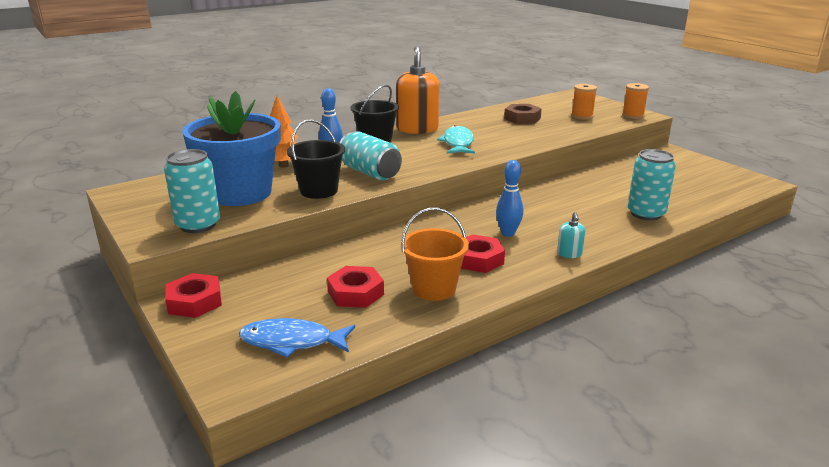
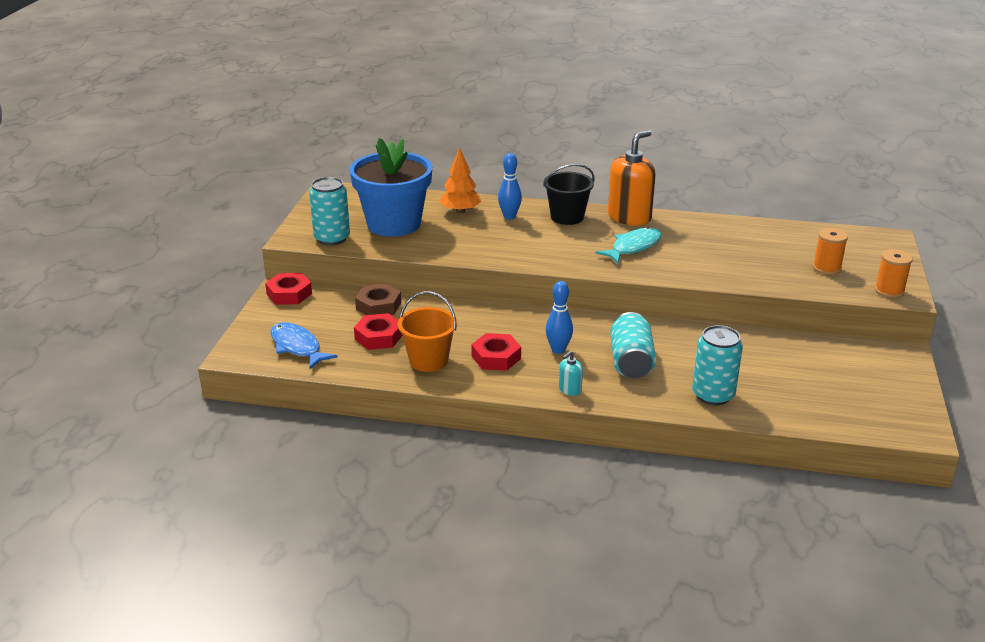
camera: 45 degrees right, 5 degrees up
(319, 191) = (444, 245): black bucket -> none
(370, 172) = (507, 245): turquoise can -> turquoise can (631, 362)
(522, 118) = (755, 245): brown nut -> brown nut (378, 306)

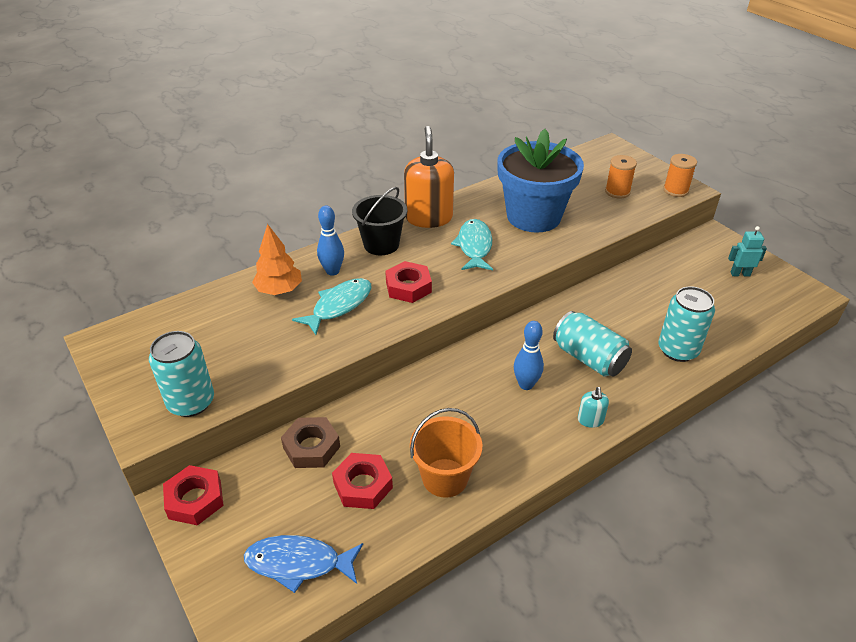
camera: 45 degrees left, 10 degrees up
(394, 224) = (234, 343): blue flower pot -> blue flower pot (533, 216)
(483, 235) = (339, 306): none -> turquoise fish
(496, 357) = (493, 429): red nut -> red nut (408, 287)
(873, 386) = (740, 274): none -> turquoise robot

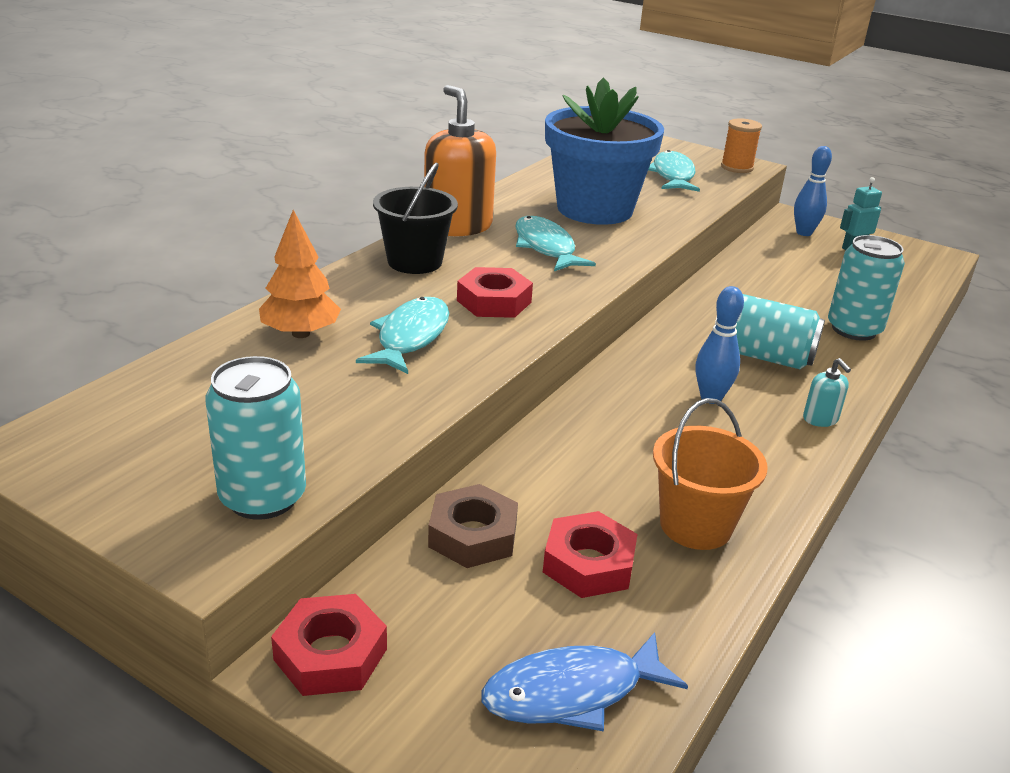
camera: 25 degrees left, 10 degrees down
(332, 271) = (367, 300): blue bowling pin -> blue bowling pin (804, 233)
(617, 192) = (673, 175): orange spool -> turquoise fish

